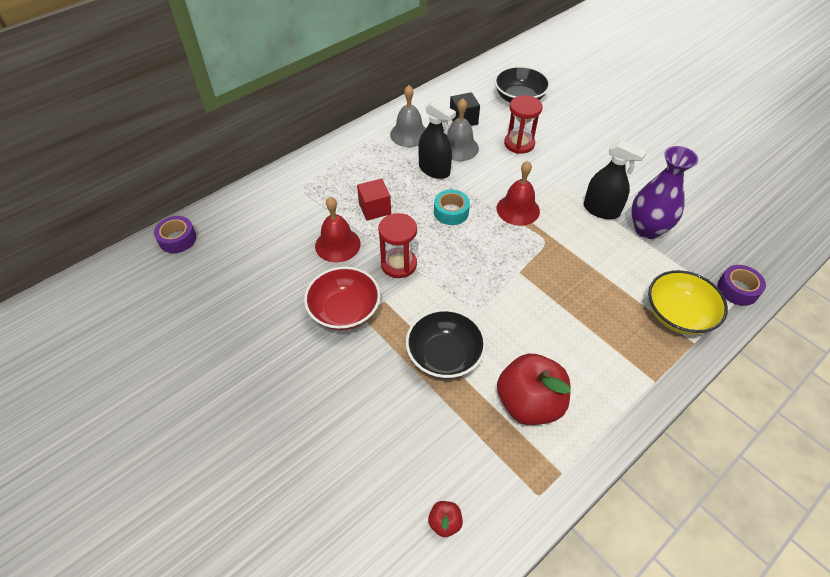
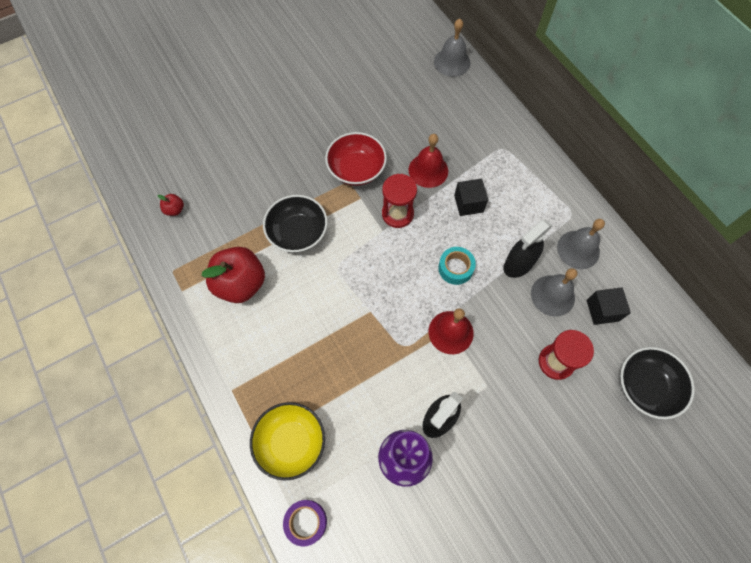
camera: 100 degrees right, 15 degrees up
(177, 239) = (452, 62): purple tape -> grey bell
(375, 208) = (468, 203): red cube -> black cube

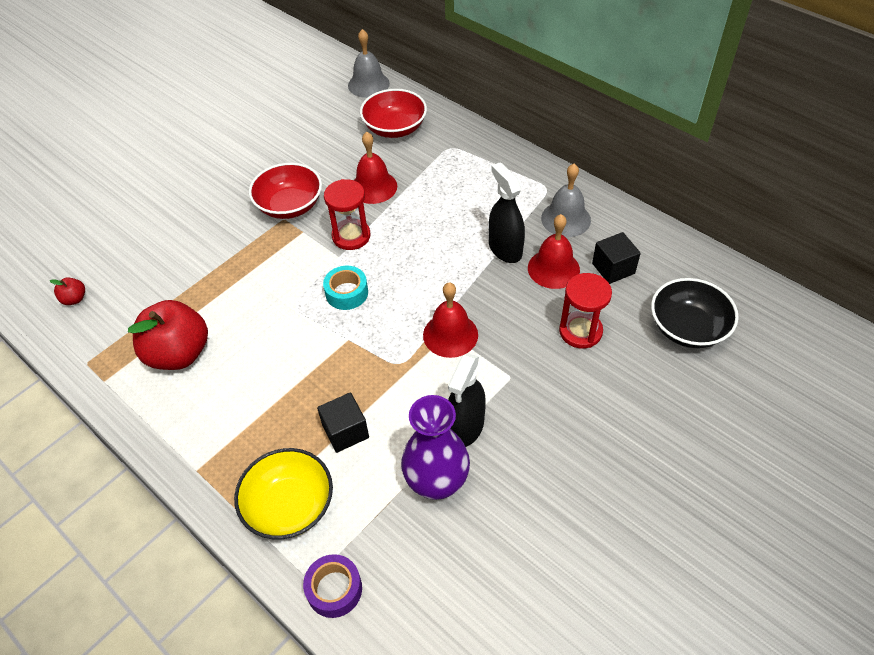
camera: 15 degrees left, 15 degrees down
(298, 233) = (237, 284): black bowl -> none
(455, 268) = (435, 271): turquoise tape -> turquoise tape (347, 293)
(461, 115) = (395, 128): none -> red bowl
(468, 203) = (429, 206): black cube -> black cube (345, 431)
(518, 264) = (505, 249): black spray bottle -> black spray bottle turned 120 degrees clockwise
(552, 295) = (553, 268): grey bell -> red bell

